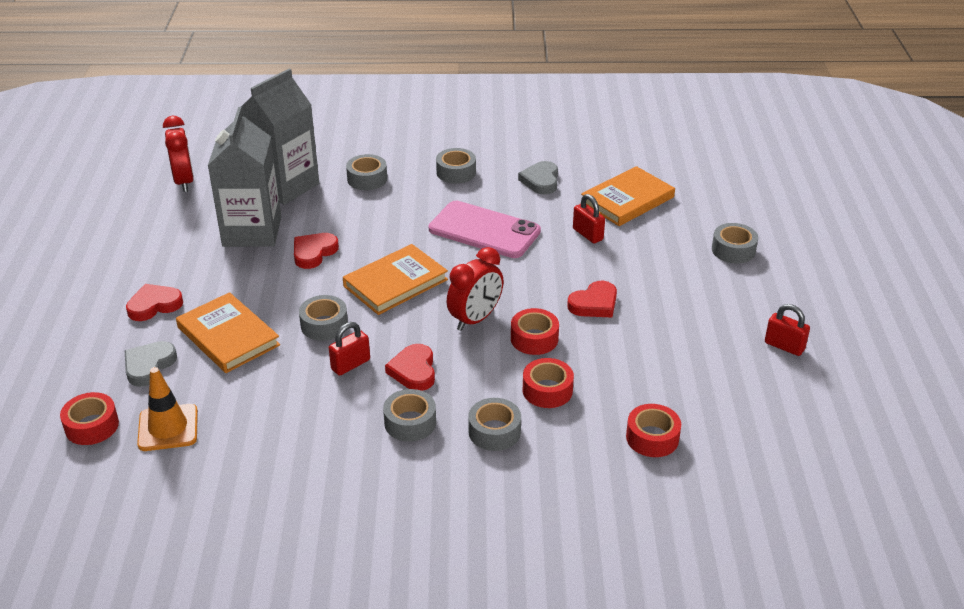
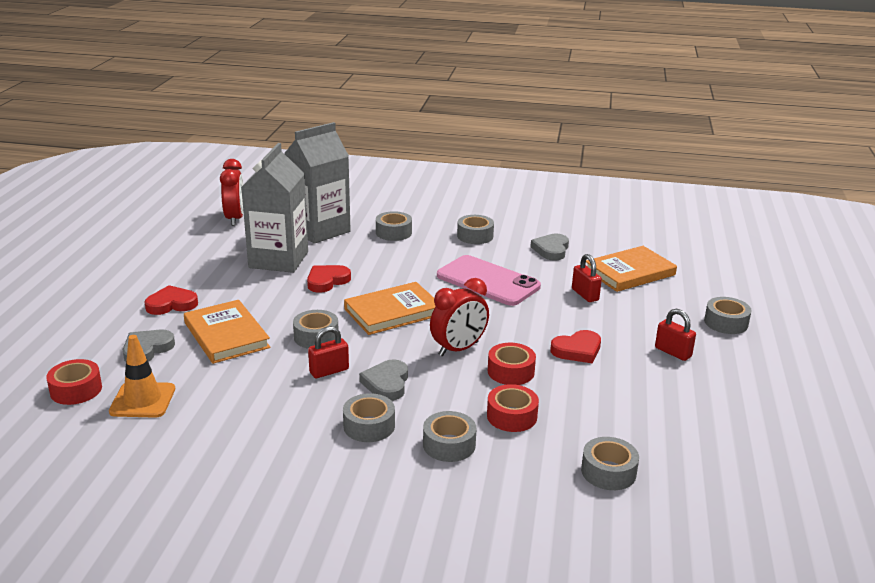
camera: 10 degrees right, 10 degrees down
(413, 371) = (386, 383): red heart -> grey heart
(652, 438) = (608, 472): red tape -> grey tape
(784, 346) = (764, 409): red padlock -> red padlock (673, 352)

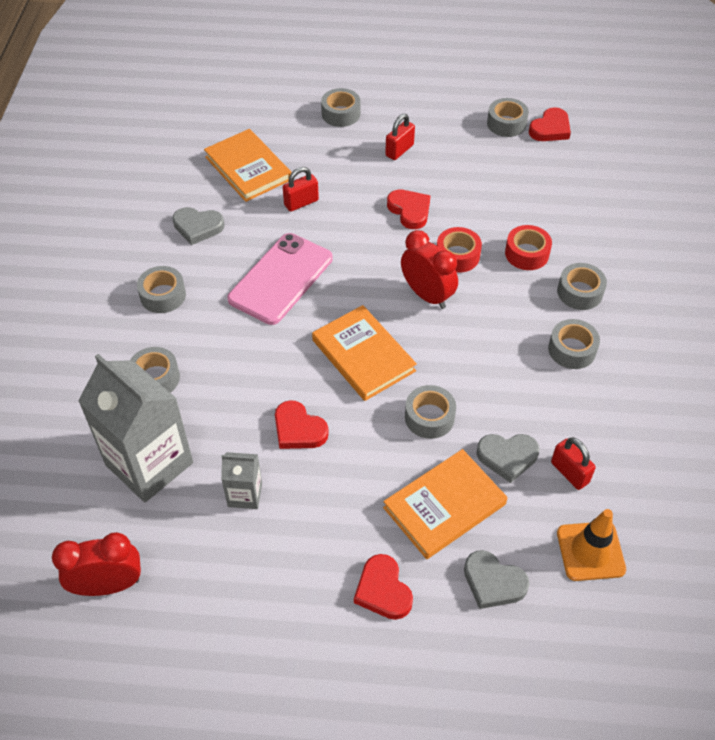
camera: 95 degrees left, 25 degrees up
(76, 390) = (592, 628): red tape -> none
(278, 260) = (245, 494): grey carton -> grey carton, size x0.47
(329, 371) = (492, 394): red padlock -> red padlock (569, 472)
(386, 383) = (501, 345): grey heart -> grey heart (507, 457)
(608, 472) = (580, 198): grey tape -> grey tape (506, 123)
(742, 467) = (550, 129): none -> red heart

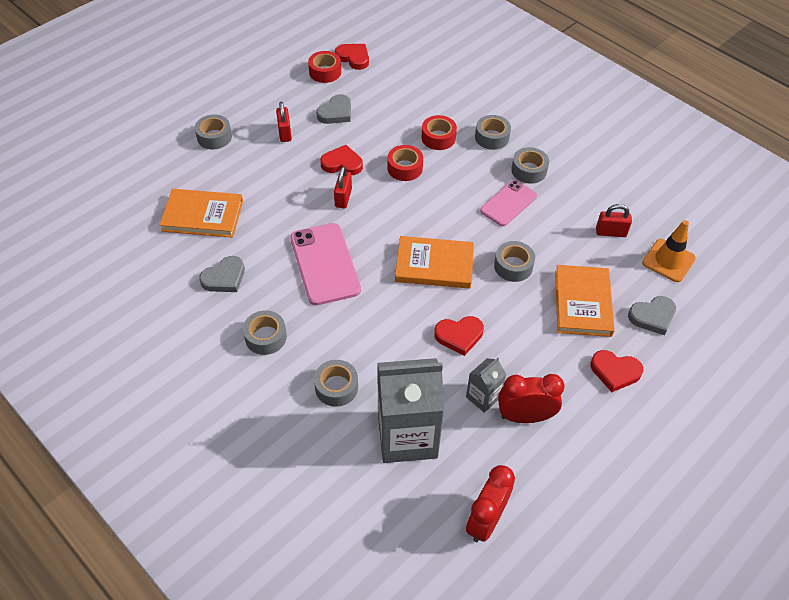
camera: 50 degrees left, 0 degrees up
(301, 203) = (270, 210): red padlock -> red padlock (343, 198)
(427, 295) = (420, 203): red clock -> red clock (525, 416)
(506, 123) = (325, 72): grey tape -> red tape
(507, 361) = (508, 203): none -> pink phone
(507, 457) = (575, 251): grey heart -> grey heart (336, 113)
(550, 129) = (353, 58): red heart -> red heart turned 45 degrees counterclockwise

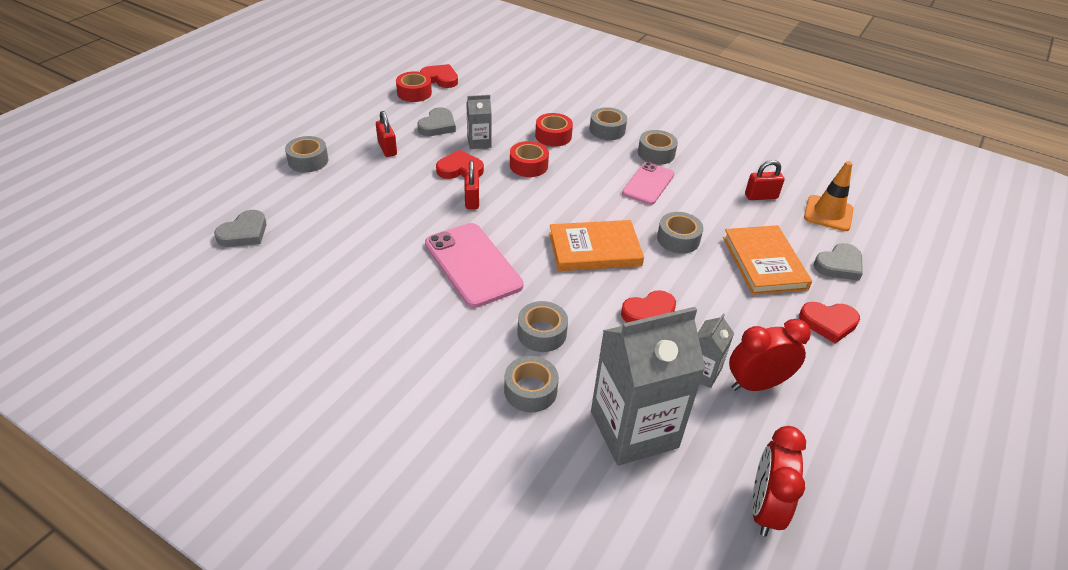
camera: 15 degrees left, 10 degrees down
(203, 216) = (314, 236): orange book -> none
(224, 278) = (358, 295): grey heart -> grey heart (244, 233)
(265, 337) = (427, 350): grey tape -> grey tape (542, 333)
(368, 136) = (479, 142): none -> grey carton

